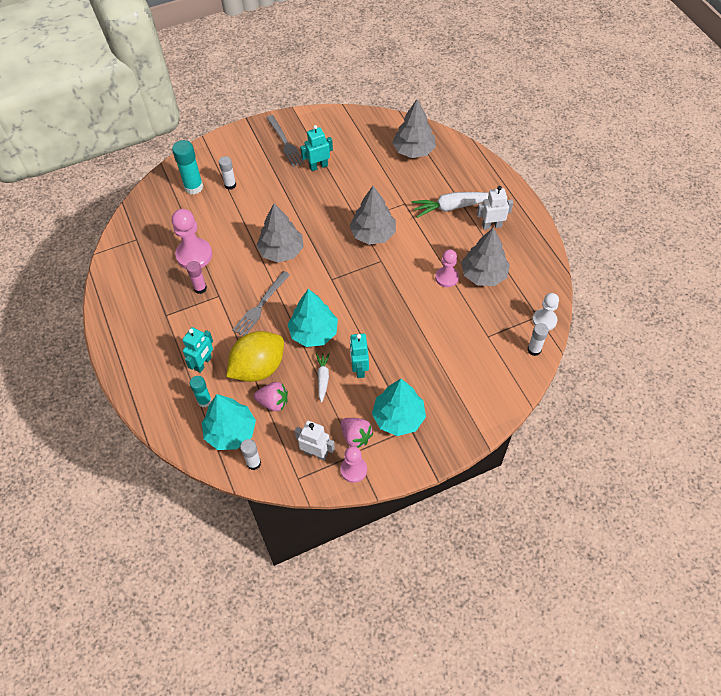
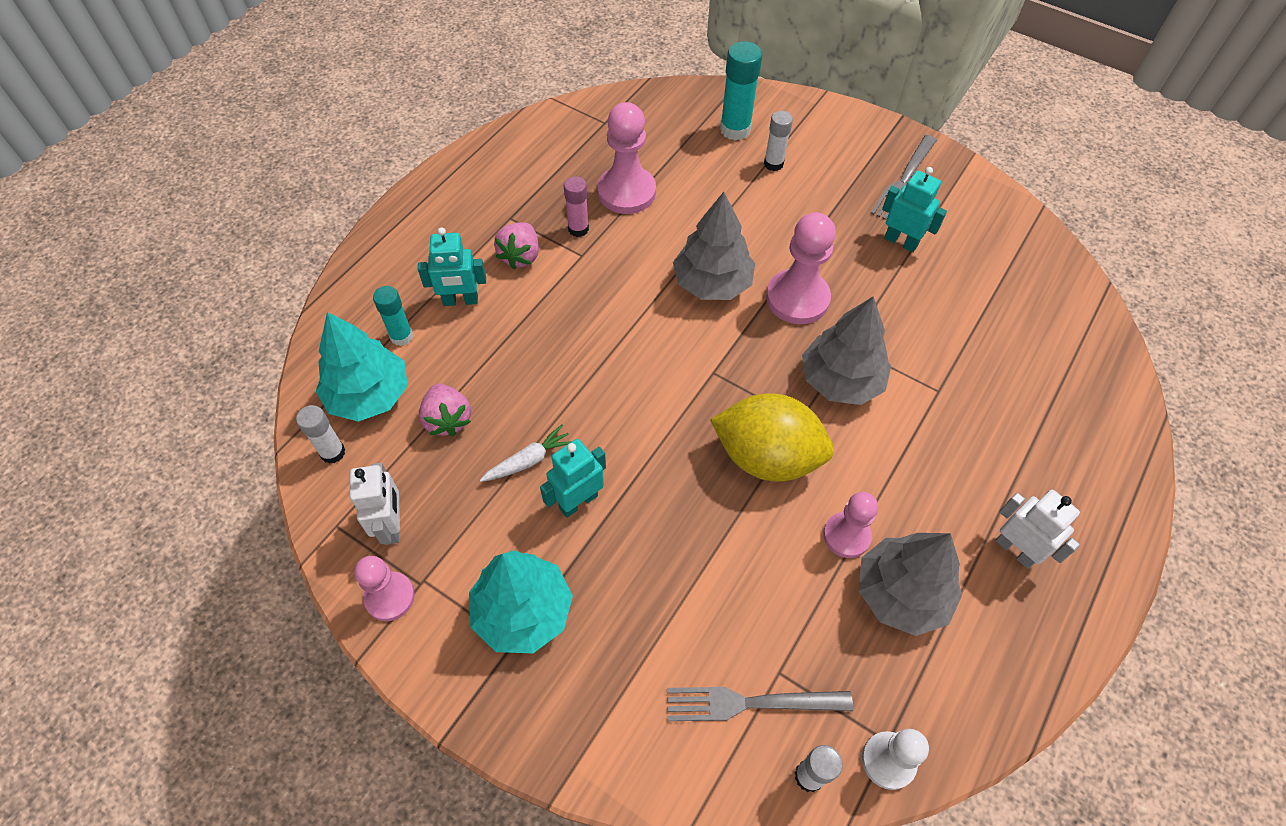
camera: 55 degrees right, 0 degrees up
(258, 368) = (494, 368): yellow lemon -> yellow lemon (767, 457)
(260, 306) = (600, 311): grey fork -> grey fork (750, 703)
(313, 333) = (600, 403): turquoise tree -> none
(317, 224) = (797, 299): none -> pink pawn
(356, 436) = (451, 566): pink strawberry -> pink strawberry (520, 256)
(413, 150) = (1053, 345): grey tree -> none
(452, 207) = (995, 464): white carrot -> none

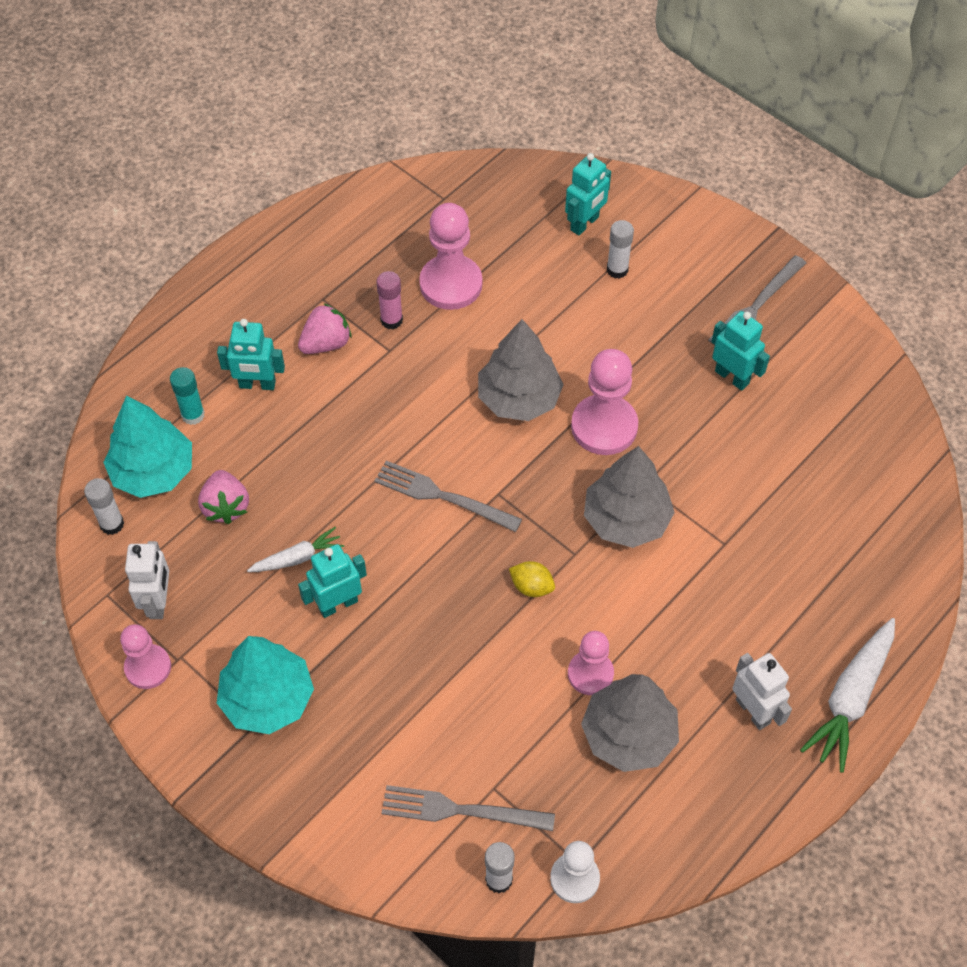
camera: 10 degrees right, 0 degrees up
(520, 256) = (326, 343): pink strawberry -> pink strawberry turned 150 degrees counterclockwise
(660, 381) = (442, 496): none -> grey fork
(735, 129) = (585, 223): turquoise glue stick -> turquoise robot
(767, 457) = (531, 587): yellow lemon -> yellow lemon, size x0.41
(1103, 523) = (850, 698): none -> white carrot

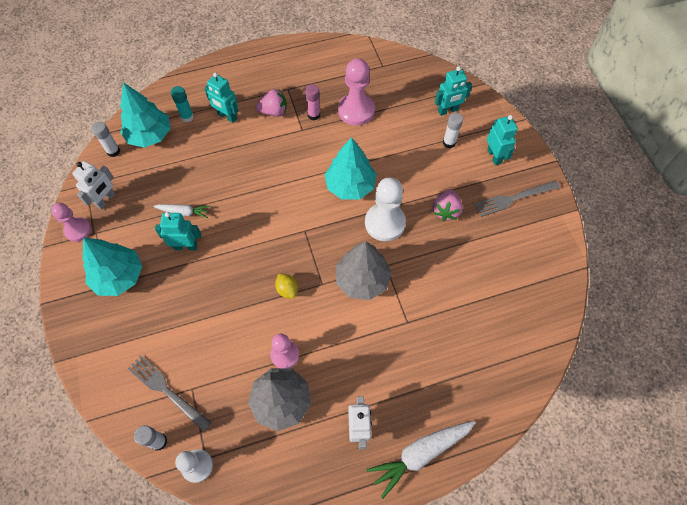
camera: 30 degrees right, 5 degrees up
(226, 506) = (169, 169): pink strawberry -> pink strawberry (445, 211)
(442, 496) = (275, 217): grey fork -> none
(519, 398) = (350, 185): grey tree -> turquoise tree
(604, 426) = (385, 223): pink pawn -> white pawn
(732, 377) = (474, 231): turquoise robot -> turquoise robot (494, 156)

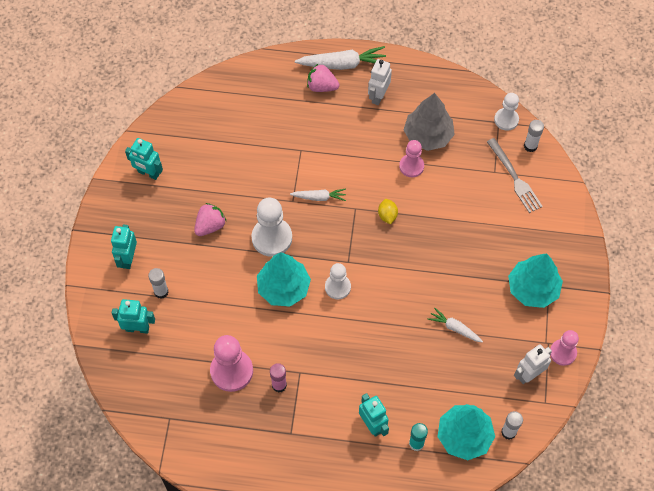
camera: 155 degrees left, 0 degrees up
(186, 246) = (463, 292): turquoise robot -> turquoise robot (148, 173)
(274, 112) = (319, 408): pink strawberry -> pink strawberry (322, 86)
(303, 205) = (337, 287): none -> white pawn
(362, 280) = (319, 197): grey tree -> white carrot
(513, 198) = (141, 211): grey fork -> none

